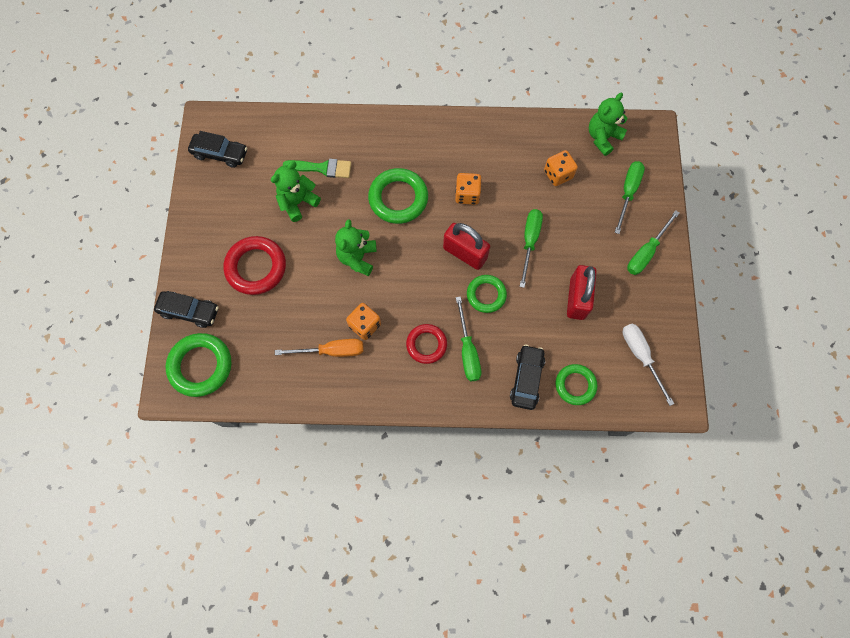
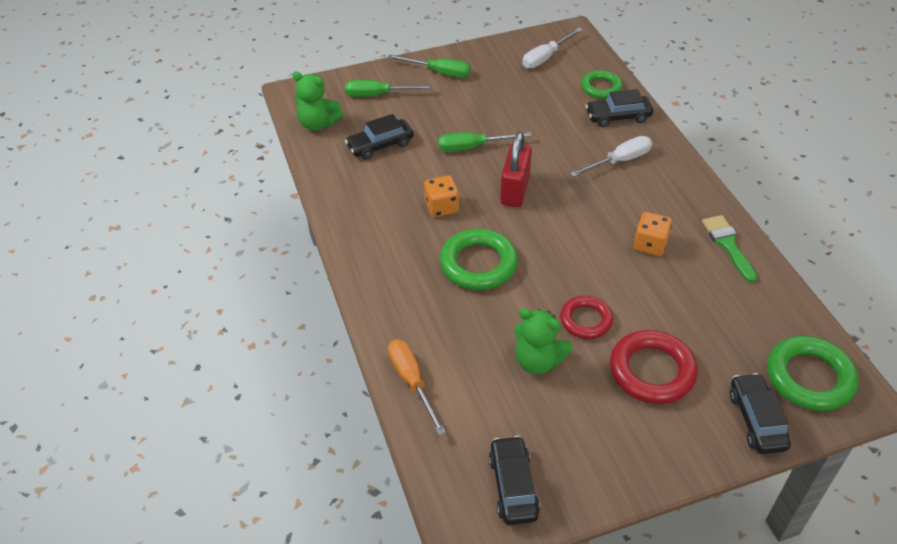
camera: 110 degrees left, 25 degrees down
(322, 168) = (475, 353): green brush -> green brush (728, 245)
(331, 351) = (698, 263): orange screwdriver -> orange screwdriver (412, 382)
(357, 258) = (576, 277): green teddy bear -> none
(426, 344) = (635, 191): red ring -> red ring (585, 320)
(467, 351) = (619, 161): green screwdriver -> white screwdriver
(486, 295) = (552, 163): green ring -> none
(558, 174) = (380, 145): orange dice -> black car
(577, 298) = (515, 104): red padlock -> none

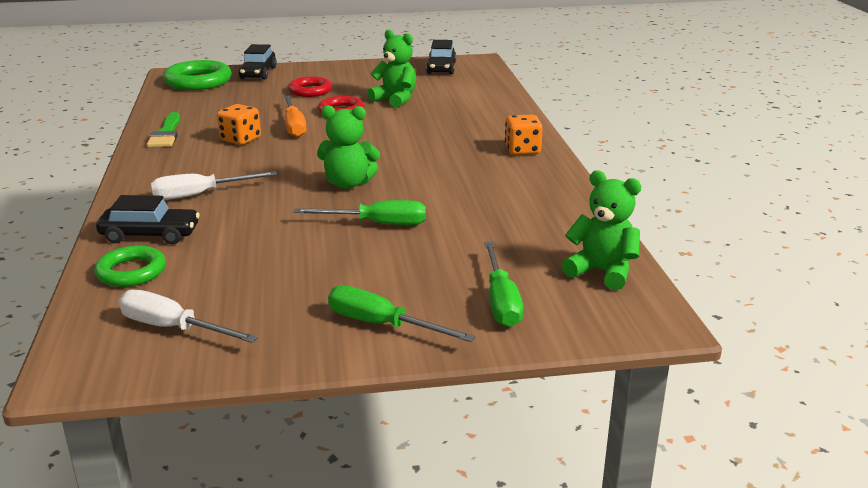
camera: 170 degrees left, 20 degrees down
(378, 95) = (501, 301): green screwdriver -> green screwdriver turned 75 degrees clockwise
(380, 145) = (506, 238): black car -> none
(412, 382) = (500, 100): orange screwdriver -> orange screwdriver (294, 126)
(441, 207) = (441, 179): orange dice -> orange dice (522, 150)
(478, 264) = (419, 143): green ring -> none
(515, 190) = (348, 184): red padlock -> green teddy bear
(545, 57) = (173, 328): white screwdriver -> white screwdriver turned 120 degrees counterclockwise
(652, 371) = (310, 91): red ring -> red ring, size x0.64

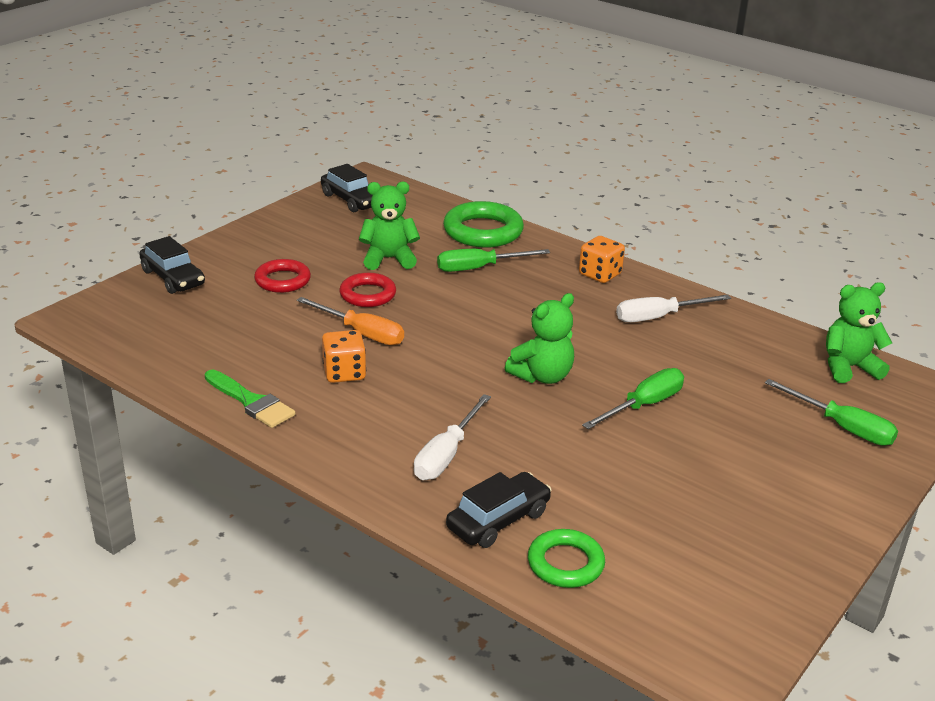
camera: 45 degrees left, 5 degrees up
(173, 328) = (705, 588): white screwdriver -> white screwdriver (658, 317)
(198, 81) = (127, 317): green ring -> green ring (483, 231)
(382, 325) = (818, 492): green screwdriver -> green screwdriver (479, 268)

